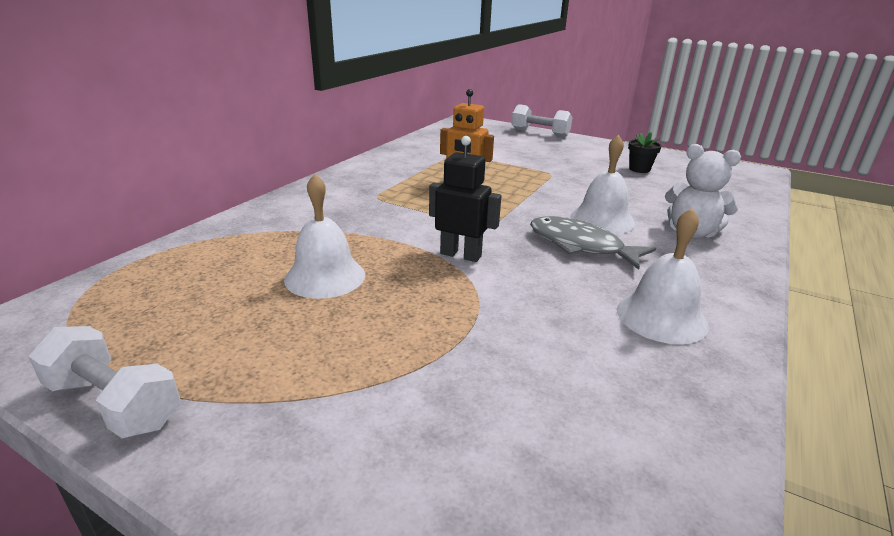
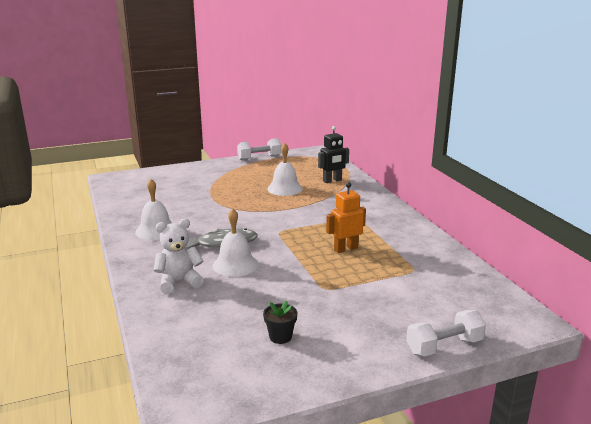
camera: 130 degrees right, 5 degrees down
(461, 255) = (261, 215): black robot -> black robot (332, 181)

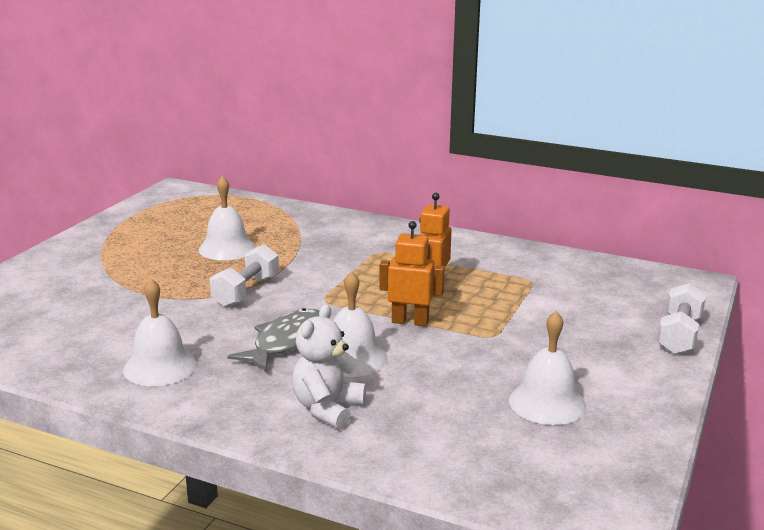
camera: 45 degrees left, 0 degrees up
(259, 158) = (109, 222): white dumbbell -> white dumbbell (246, 291)
(280, 337) = (547, 403): black flower pot -> white bell
(298, 261) = (410, 321): none -> orange robot
(332, 181) = (267, 219): black robot -> none

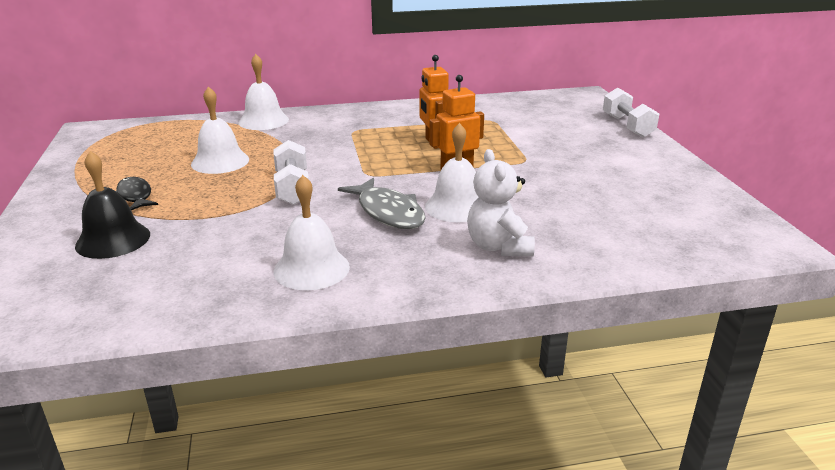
camera: 35 degrees left, 5 degrees up
(70, 291) = (113, 240): none -> black bell
(129, 259) = (135, 196): none -> black fish
(286, 342) = (388, 212): grey fish -> grey fish turned 150 degrees clockwise
(547, 403) = (626, 189): white bell -> white bell (263, 121)

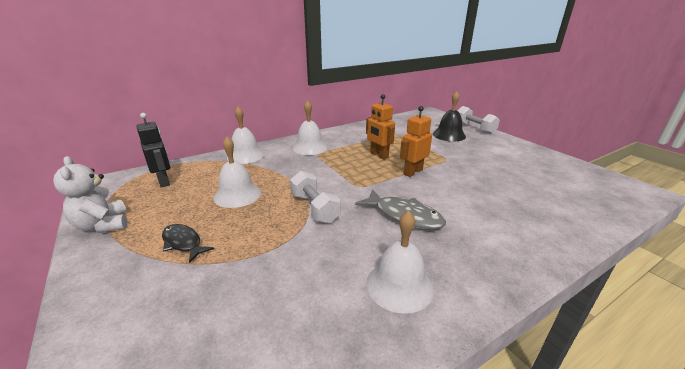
camera: 20 degrees left, 0 degrees up
(113, 240) = (192, 299): black bell -> black bell (449, 135)
(154, 136) = (164, 181): none -> black robot
(457, 206) = (444, 201): white bell -> white bell (310, 147)
(499, 247) = (506, 229): white teddy bear -> white teddy bear (103, 225)

